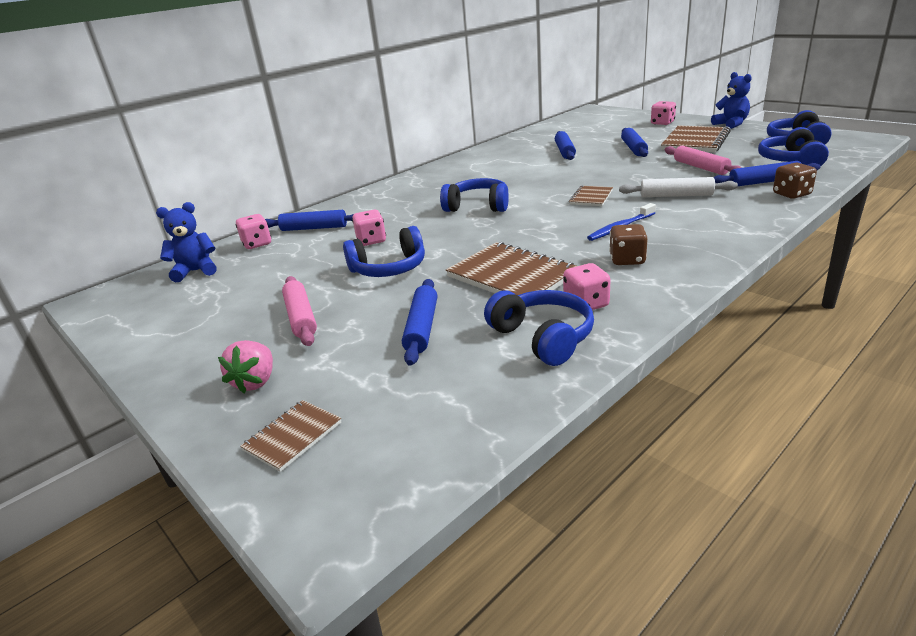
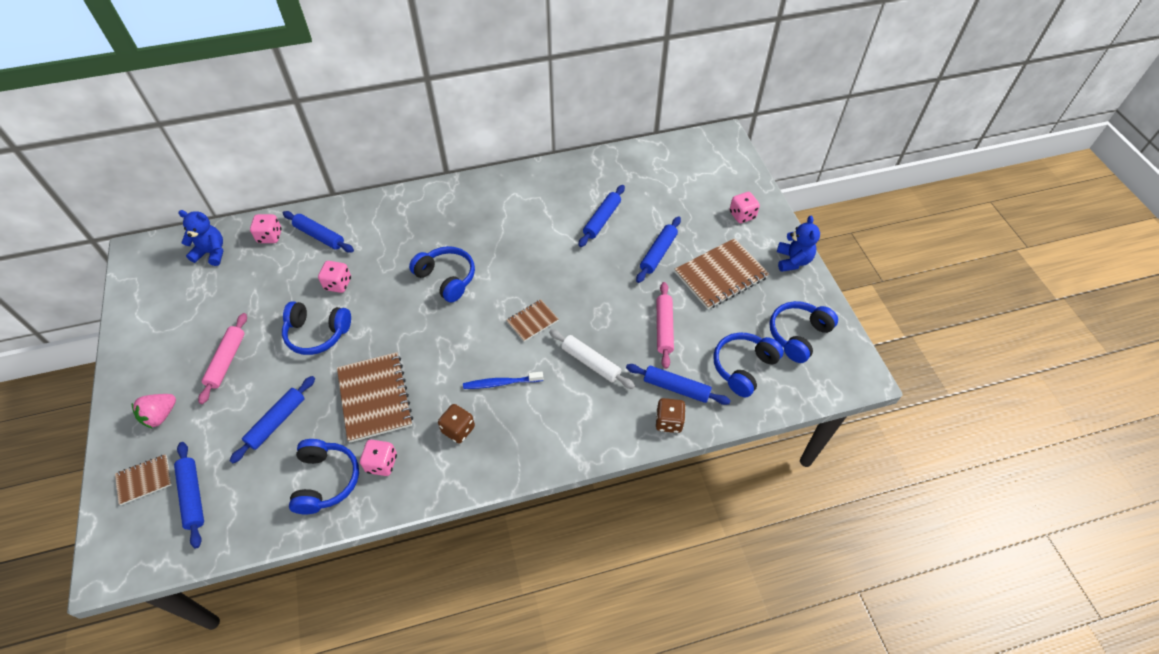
camera: 25 degrees right, 25 degrees up
(385, 418) = (193, 496): none -> blue rolling pin

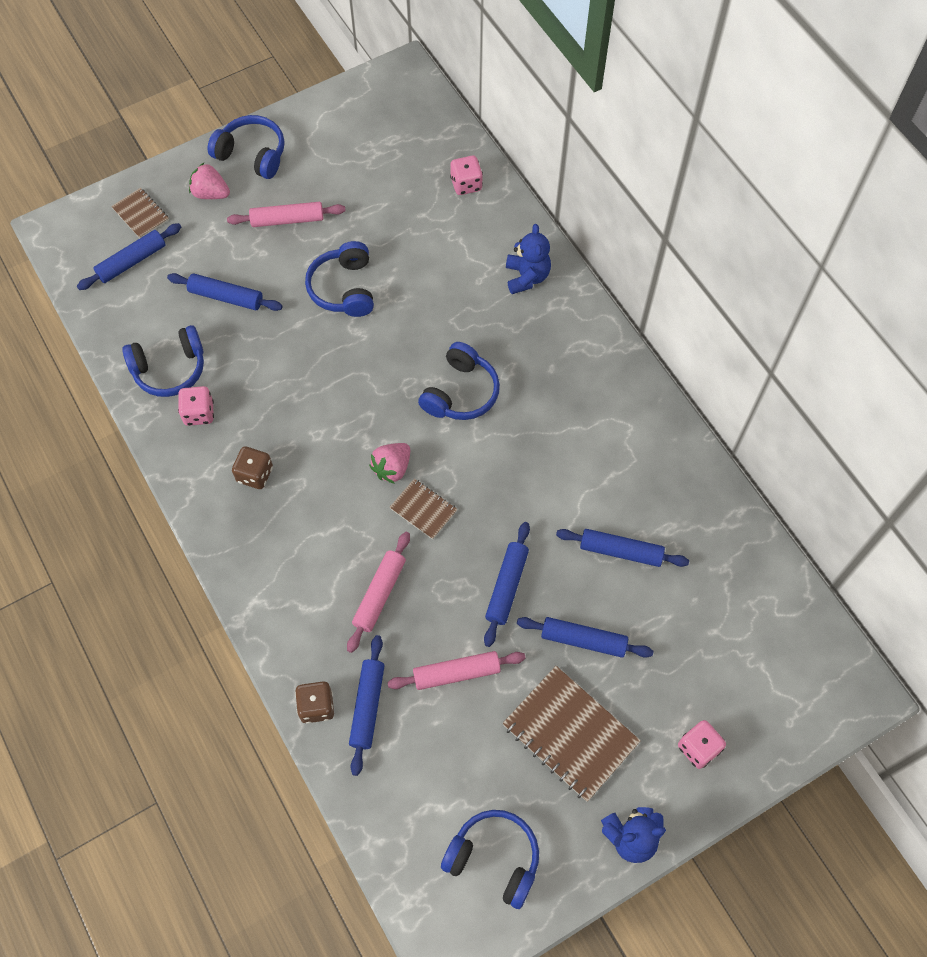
camera: 75 degrees right, 10 degrees up
(211, 253) = (424, 140): blue teddy bear -> blue teddy bear (527, 277)
(319, 236) = (483, 233): blue rolling pin -> blue rolling pin (506, 586)
(338, 284) = (418, 281): pink dice -> none
(375, 398) = (276, 377): brown notebook -> none
(491, 333) = (392, 468): none -> pink strawberry
(501, 383) = (325, 500): blue toothbrush -> none
(591, 362) = (379, 594): white rolling pin -> pink rolling pin
(743, 367) = (420, 788): blue headphones -> blue headphones (252, 154)

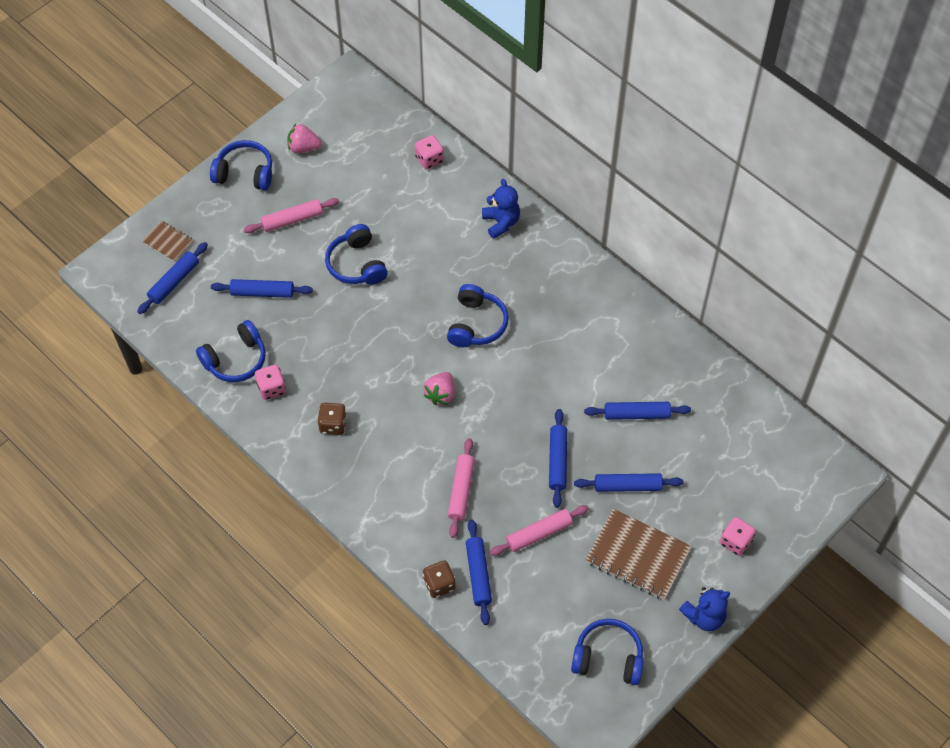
camera: 15 degrees left, 5 degrees down
(211, 193) = (221, 212): pink strawberry -> pink strawberry (303, 147)
(423, 509) = (475, 419): brown notebook -> none

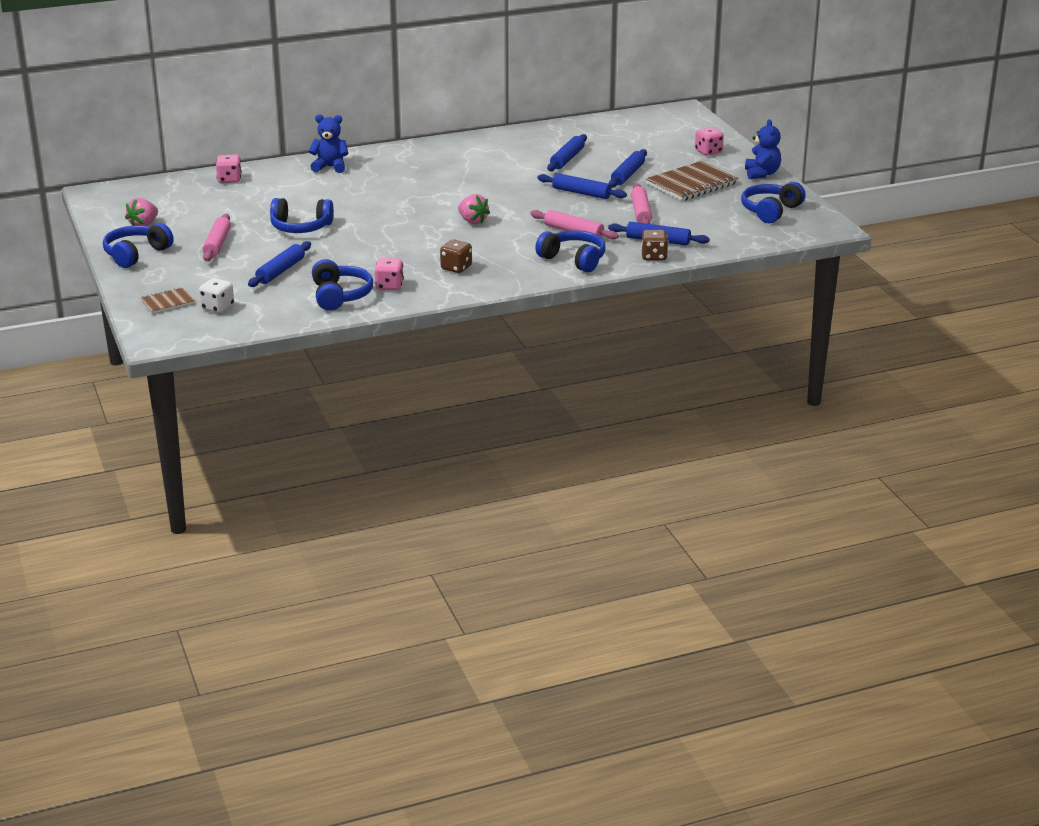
camera: 65 degrees left, 30 degrees down
(174, 282) = (217, 307): blue rolling pin -> white dice
(476, 324) = (419, 195): blue headphones -> blue headphones (573, 259)

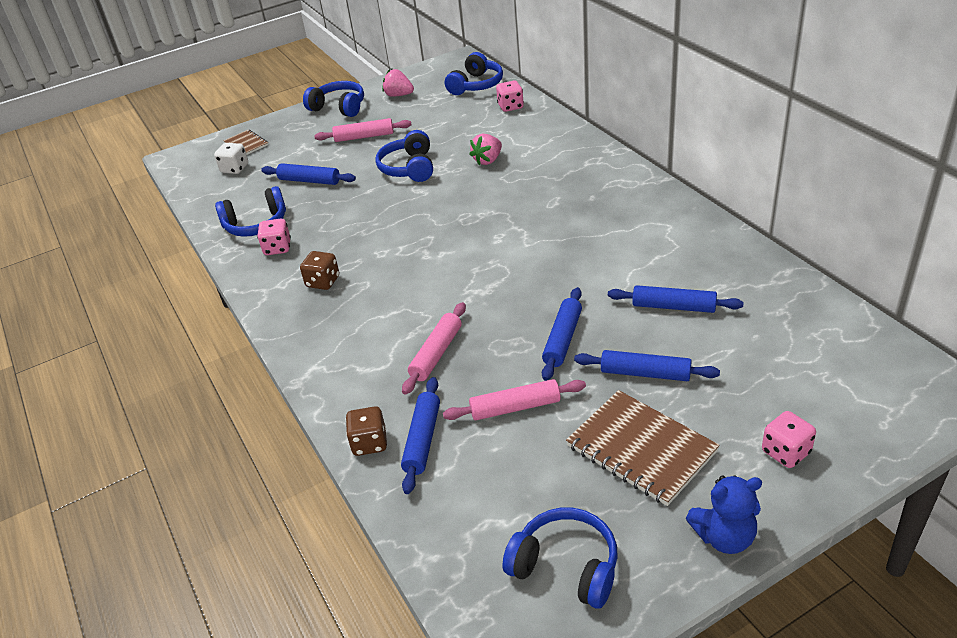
camera: 85 degrees right, 10 degrees up
(330, 167) = (565, 149): blue teddy bear -> none
(472, 221) = (449, 268): pink strawberry -> pink strawberry (488, 160)
(573, 259) = (353, 368): blue headphones -> blue headphones (476, 85)

